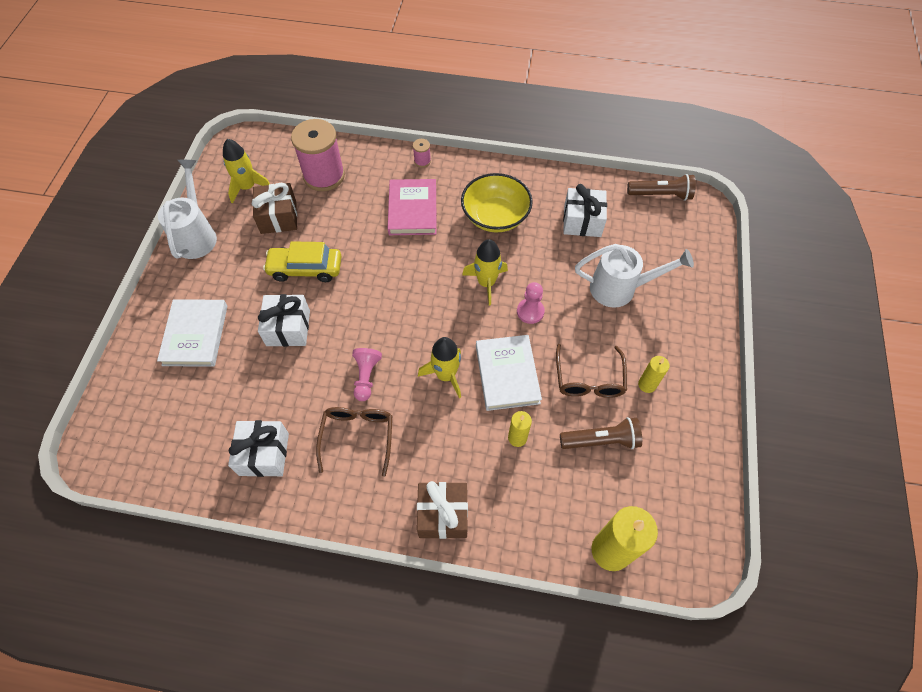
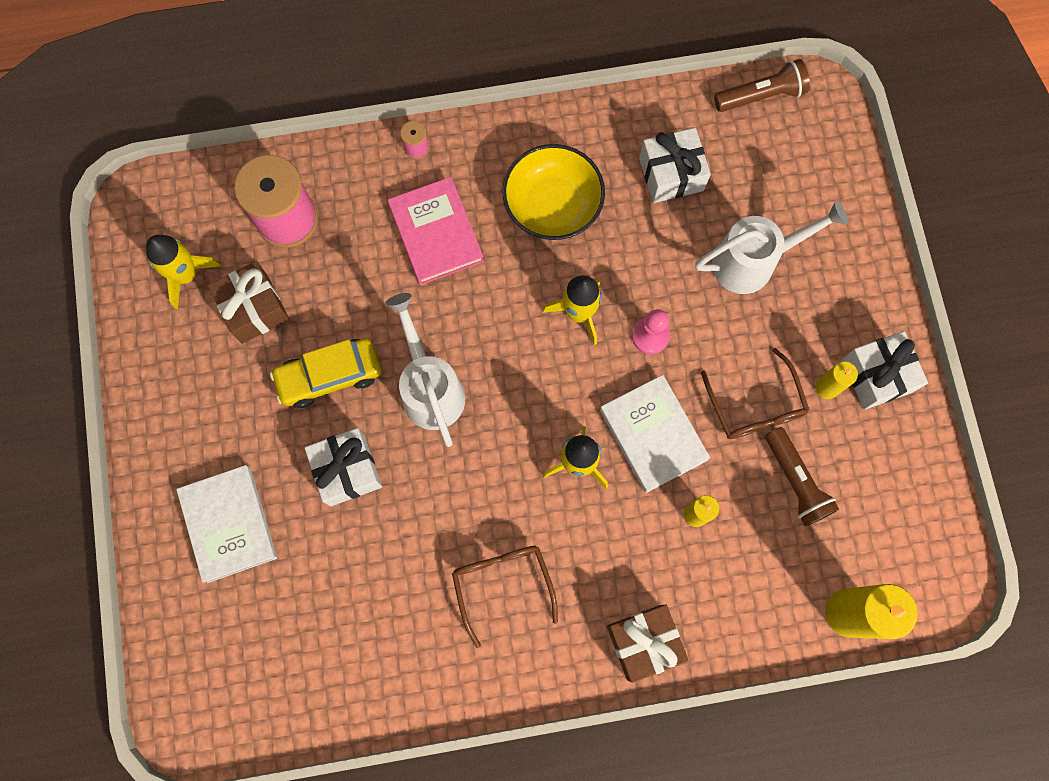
camera: 20 degrees left, 15 degrees up
(196, 235) = (152, 377): white watering can -> white watering can (430, 389)
(264, 454) = (397, 649): white gift -> white gift (877, 375)
(366, 377) = (479, 502): pink pawn -> none
(601, 440) = (795, 481): brown flashlight -> brown flashlight turned 90 degrees clockwise

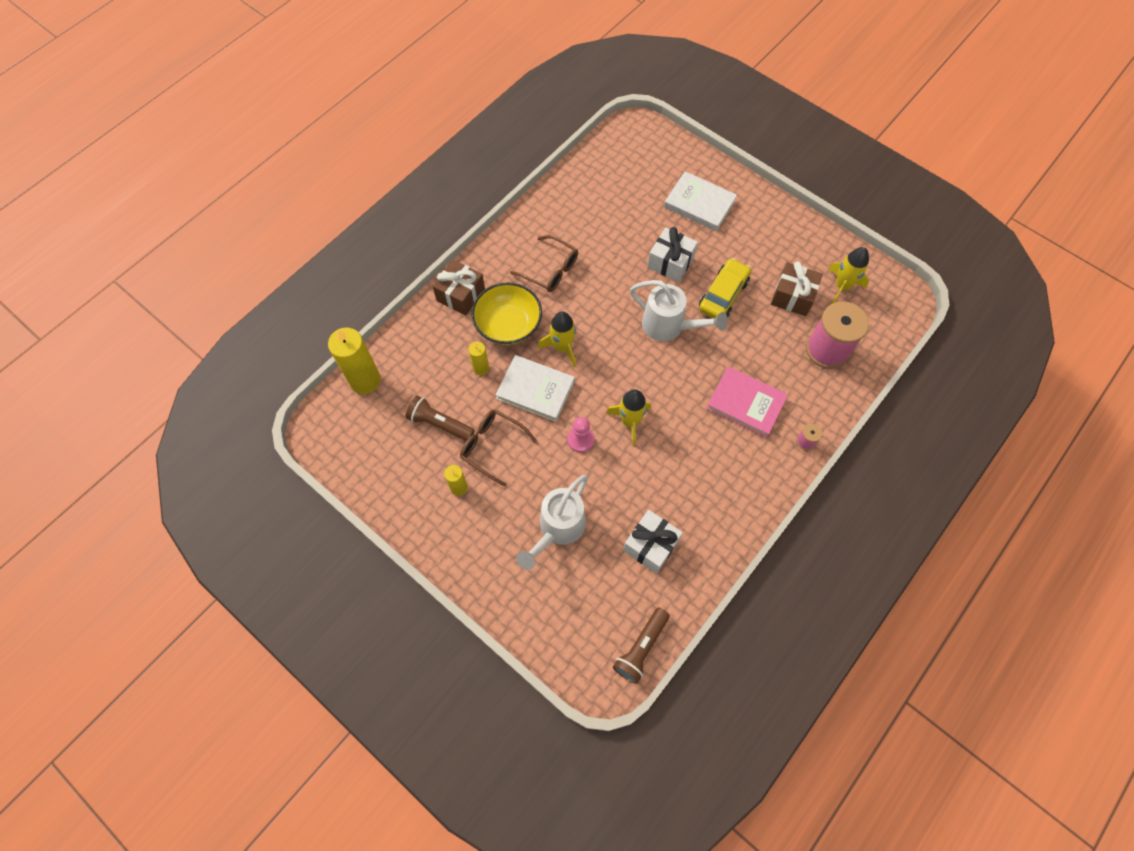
camera: 140 degrees right, 10 degrees down
(552, 205) = (700, 470): yellow bowl -> yellow bowl (508, 325)
(877, 375) = (434, 517): white gift -> none

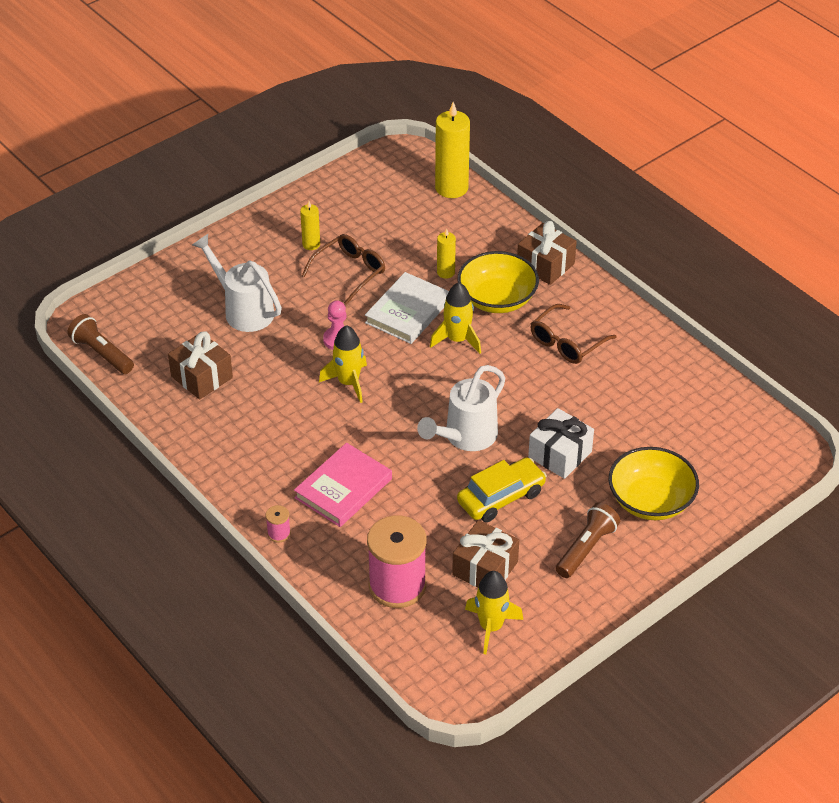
camera: 100 degrees right, 20 degrees down
(439, 423) = (387, 236): brown flashlight -> brown flashlight (586, 548)
(651, 545) = (201, 377): white gift -> brown gift
(699, 204) = (650, 500): white book -> yellow bowl
(723, 295) = (501, 497): yellow car -> yellow car turned 75 degrees counterclockwise

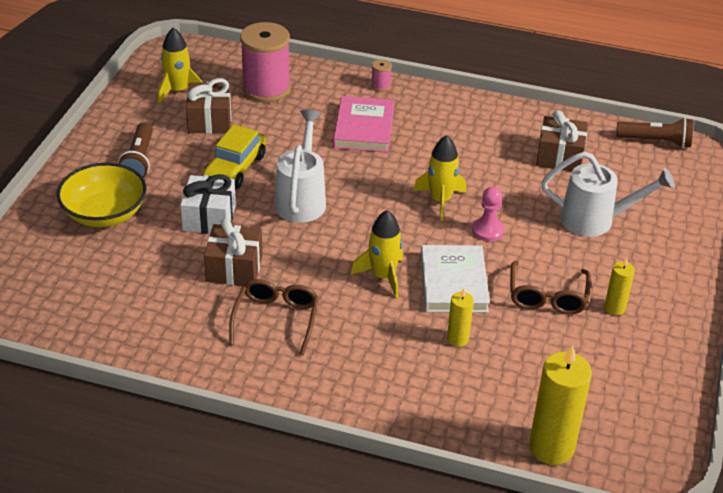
camera: 145 degrees right, 5 degrees down
(497, 299) = (381, 334): yellow bowl -> none
(545, 265) = (364, 396): brown gift -> brown gift (234, 268)

